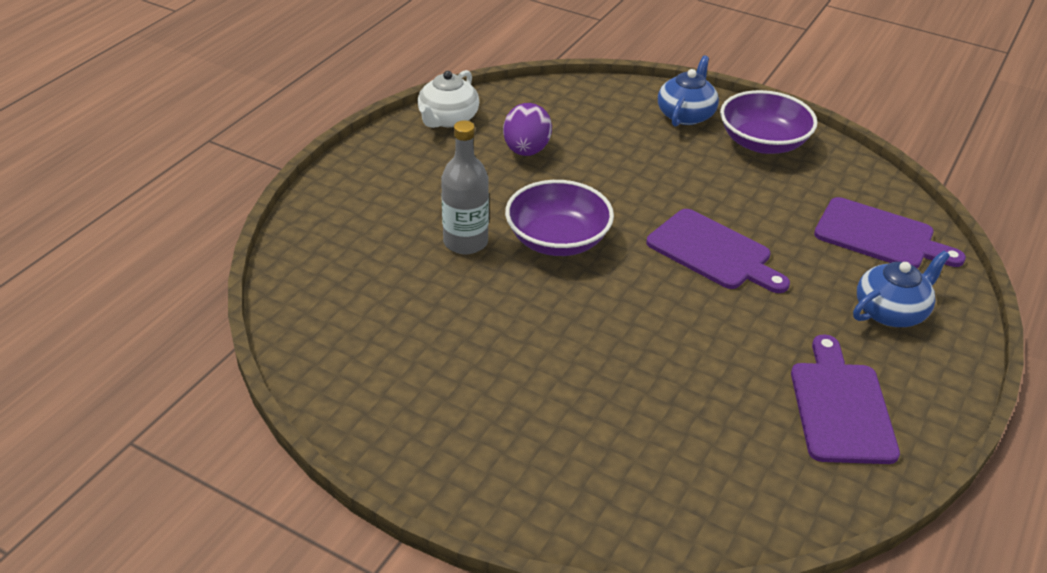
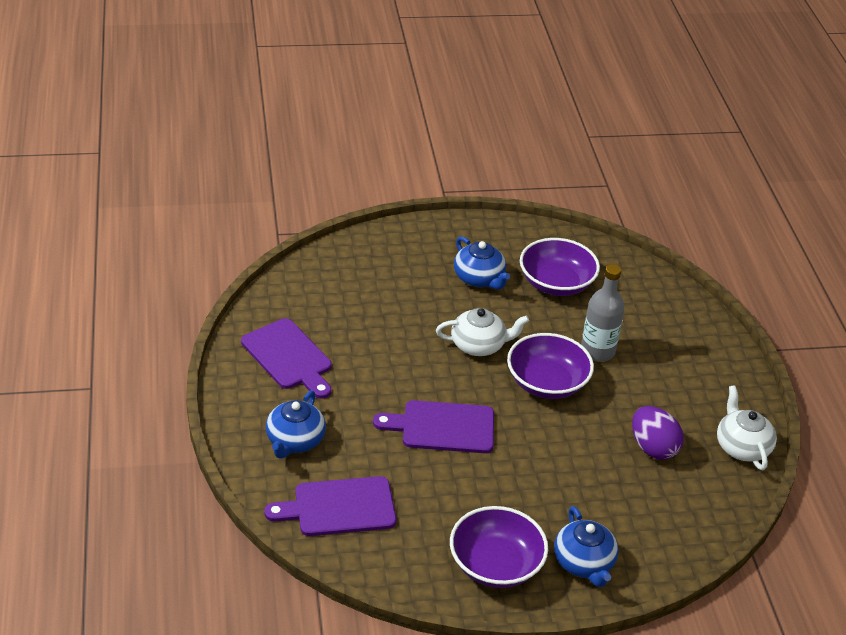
camera: 140 degrees right, 0 degrees up
(409, 332) = (556, 283): none -> purple bowl
(496, 386) = (479, 278): none -> blue teapot
(588, 309) = (479, 345): none -> white teapot

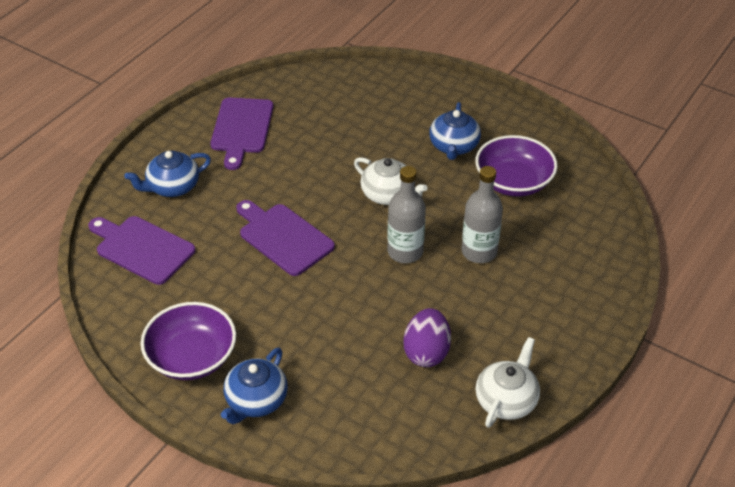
camera: 45 degrees right, 5 degrees up
(547, 383) = (405, 252): purple bowl -> grey bottle

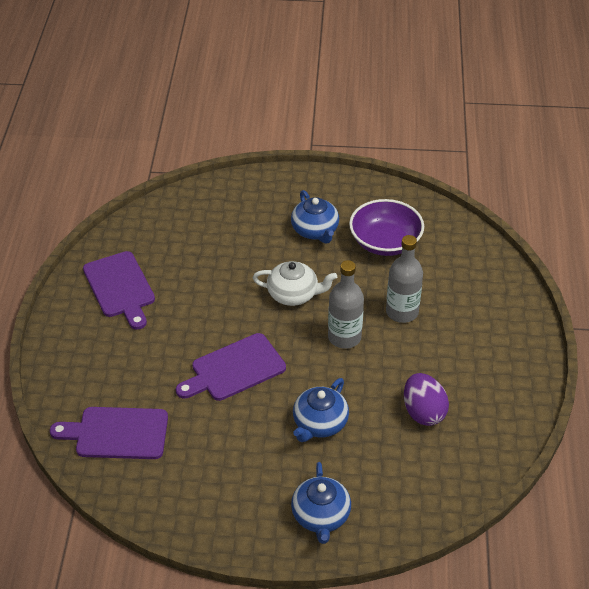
camera: 30 degrees left, 0 degrees up
(172, 187) = (99, 366): blue teapot -> blue teapot (319, 424)
(192, 357) = (239, 506): purple bowl -> none
(283, 238) = (234, 369): purple cutting board -> purple cutting board turned 45 degrees counterclockwise
(506, 400) = (510, 421): white teapot -> none

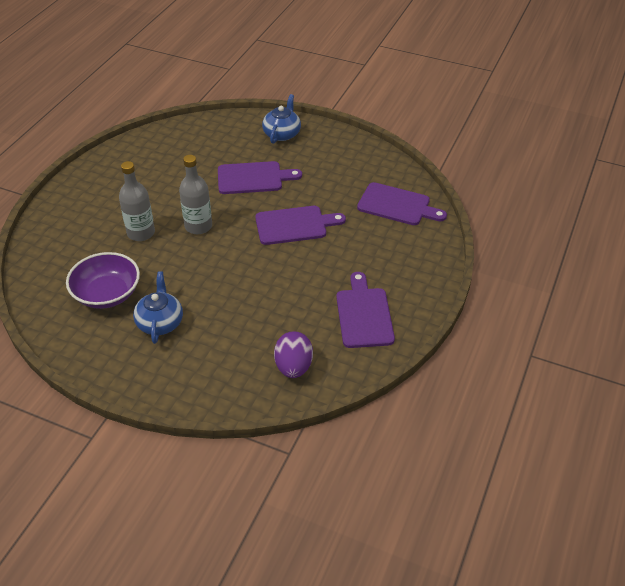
camera: 160 degrees left, 0 degrees up
(293, 294) = (216, 269): white teapot -> none
(319, 424) = (253, 178): blue teapot -> purple cutting board
(423, 412) = (179, 168): purple egg -> purple egg (293, 367)

